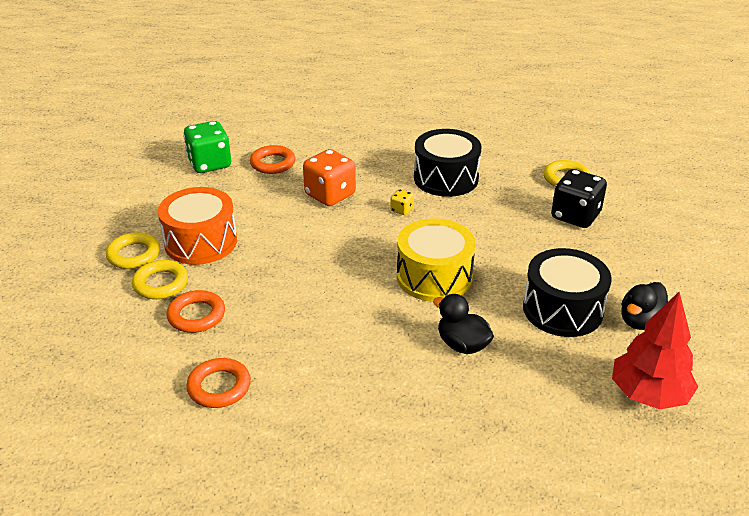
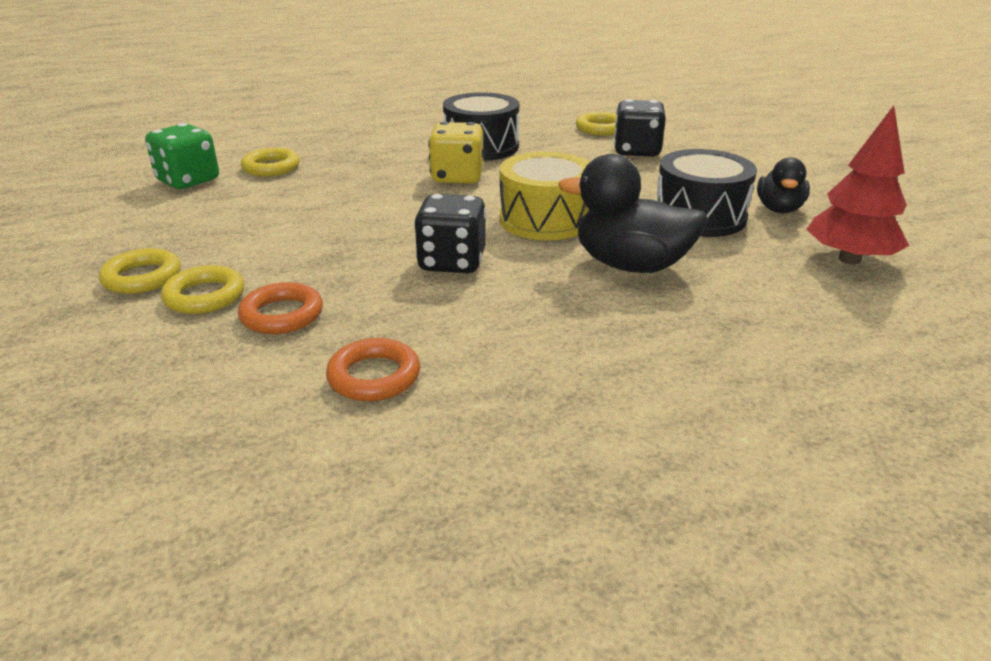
camera: 25 degrees left, 5 degrees down
(201, 242) = (231, 247): orange drum -> none
(273, 163) = (271, 167): orange ring -> yellow ring
(330, 195) = (364, 180): orange dice -> none
(335, 301) = (452, 262): none -> black dice
(401, 210) = (457, 177): yellow dice -> yellow dice, size x2.19
(462, 345) = (631, 265): black duck -> black duck, size x1.64

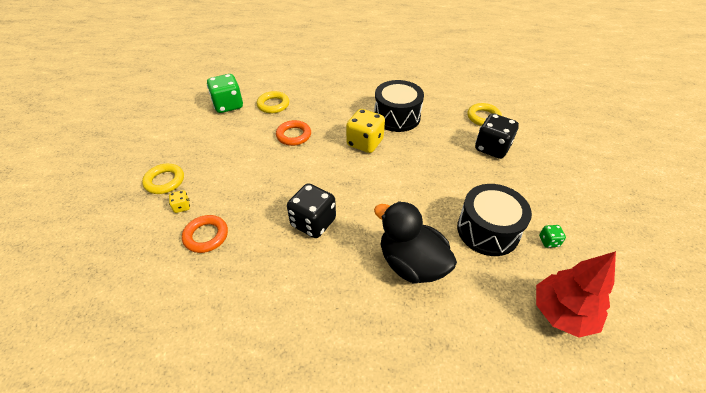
camera: 25 degrees right, 15 degrees up
(205, 296) = (182, 207): yellow ring -> yellow dice
(374, 376) = (217, 305): orange ring -> orange ring (294, 135)
(545, 220) = (389, 201): yellow drum -> none
(779, 209) = (549, 241): black duck -> green dice

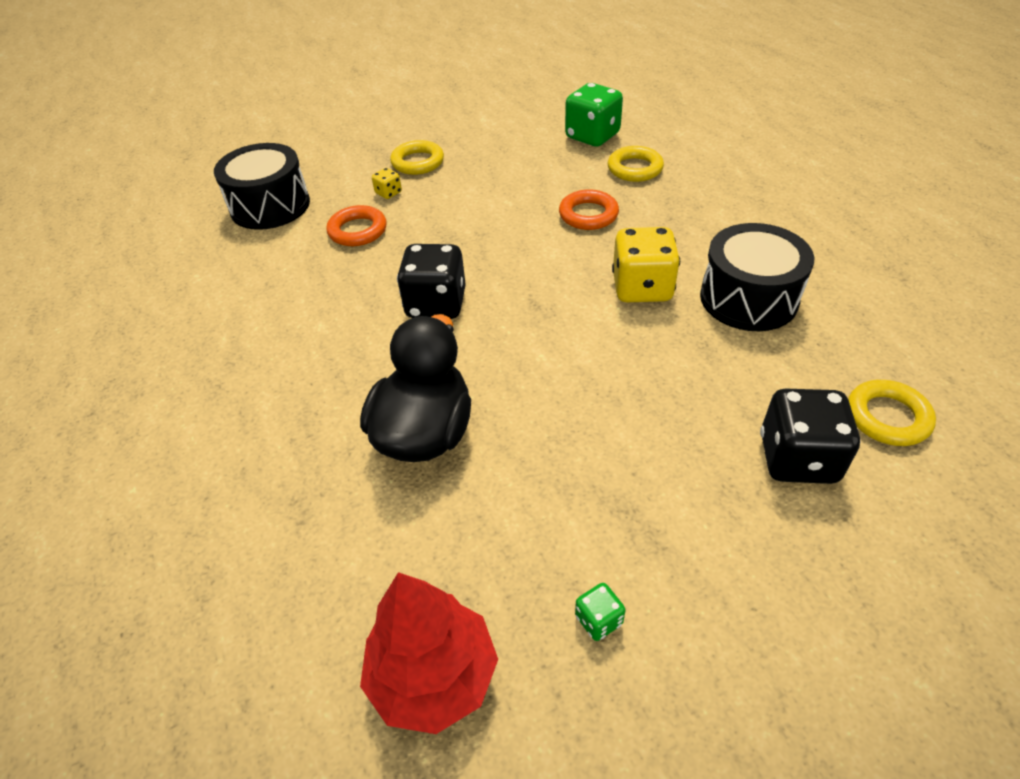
camera: 65 degrees right, 0 degrees up
(488, 230) = (559, 512): black drum -> black drum (270, 206)

